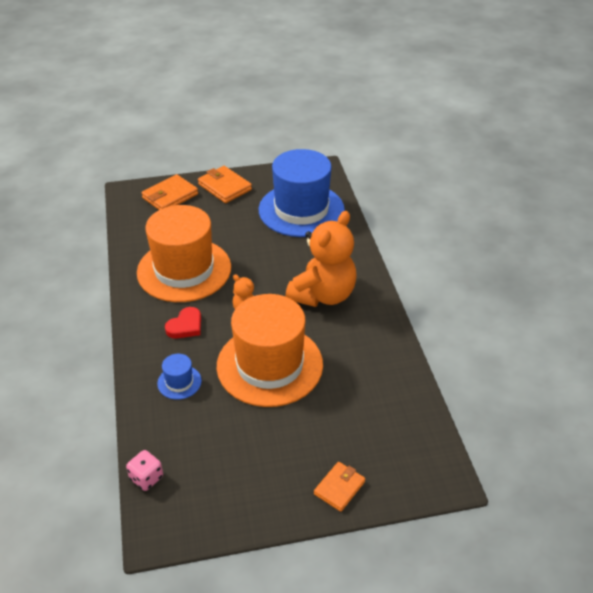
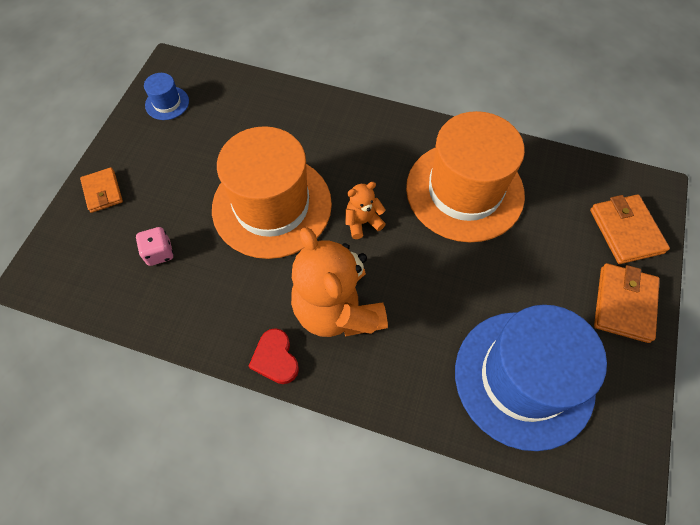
camera: 120 degrees right, 20 degrees up
(146, 478) = (222, 75): pink dice -> pink dice (159, 253)
(179, 382) = (303, 129): blue hat -> blue hat (167, 103)
(185, 326) = (373, 160): red heart -> red heart (275, 358)
(224, 187) = (624, 304): orange wallet -> orange wallet turned 60 degrees counterclockwise

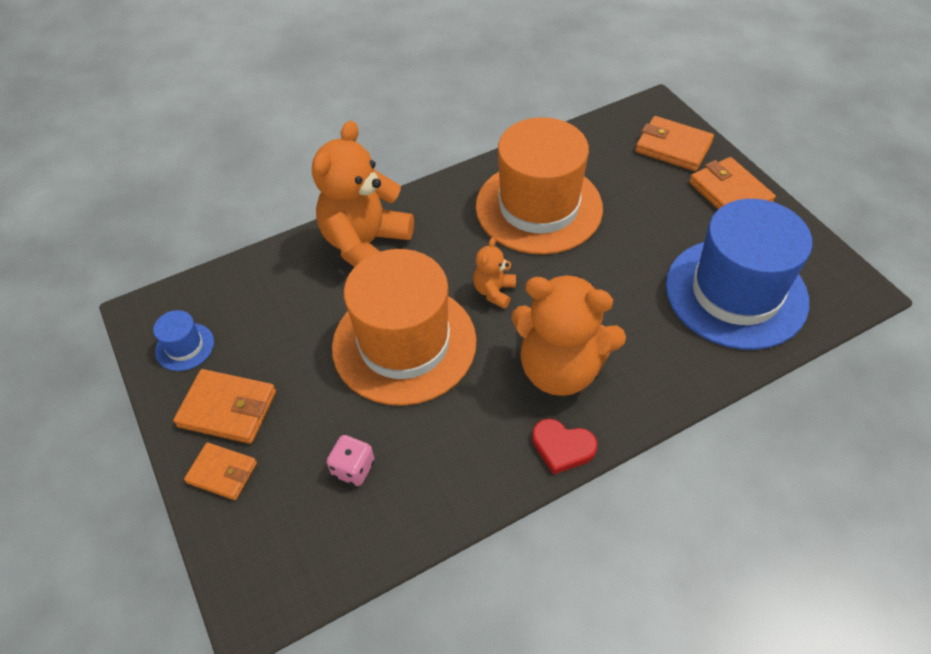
camera: 45 degrees left, 10 degrees down
(145, 158) = (228, 409): none -> orange wallet
(327, 124) = (366, 245): none -> orange teddy bear

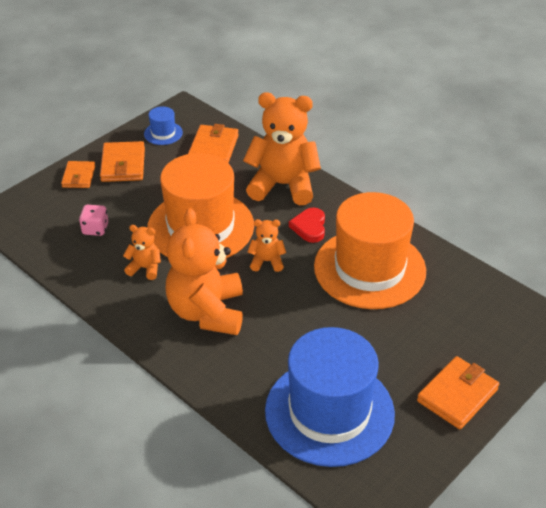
camera: 70 degrees right, 10 degrees down
(458, 420) = (145, 268): none -> orange teddy bear
(562, 447) = (138, 325): red heart -> red heart (309, 227)
(673, 147) = (499, 345): orange wallet -> orange wallet (213, 148)

